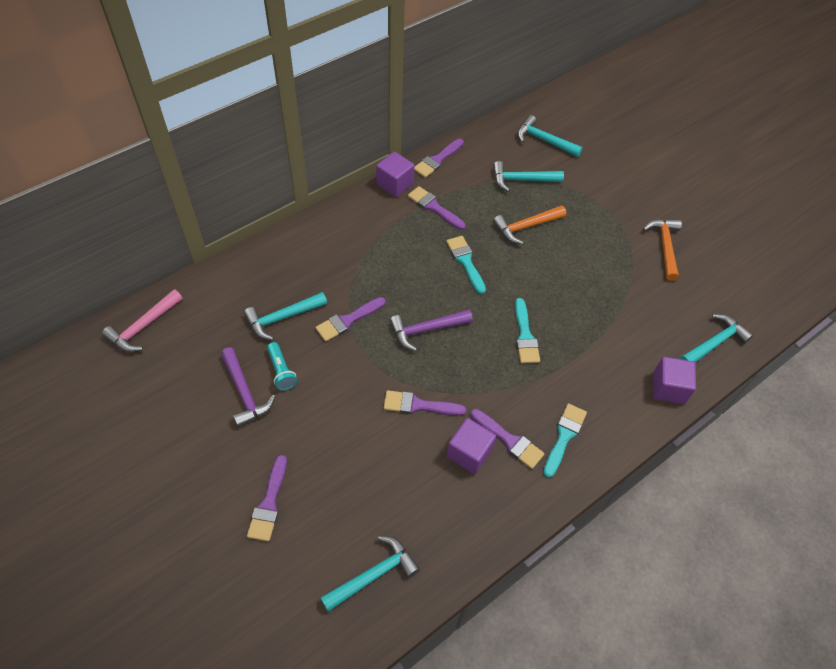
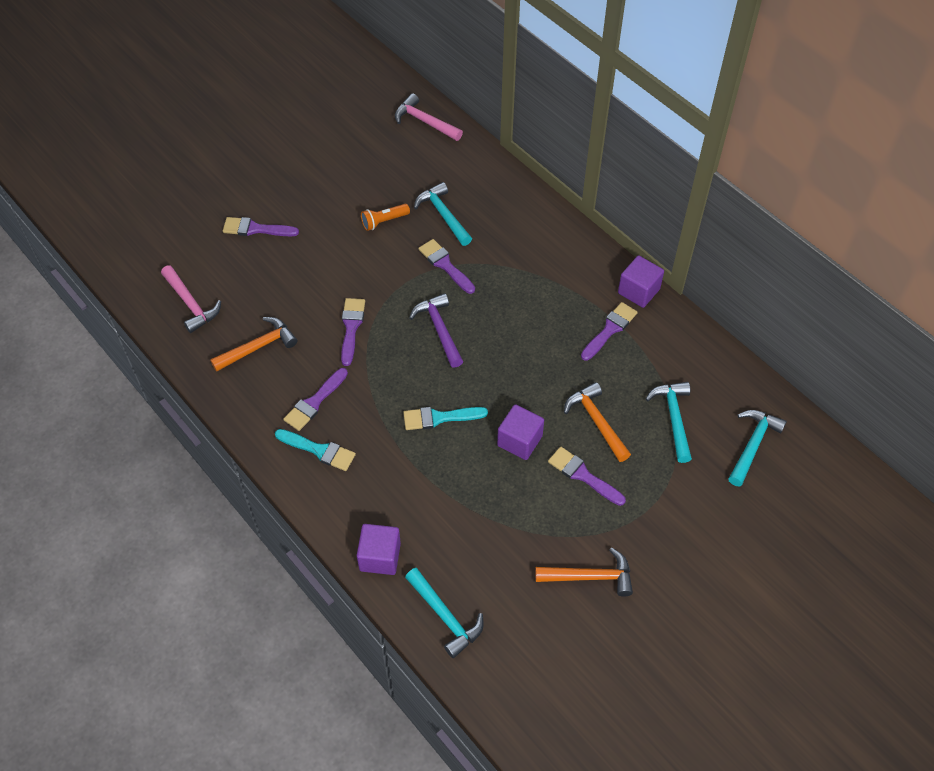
camera: 90 degrees right, 0 degrees up
(244, 392) = (360, 199): purple hammer -> none
(281, 371) = (384, 221): turquoise flashlight -> orange flashlight
(373, 575) = (191, 304): turquoise hammer -> pink hammer
(437, 160) = (687, 330): purple brush -> purple brush (583, 475)
(439, 496) = (258, 347): none -> orange hammer
(465, 262) = (534, 362): turquoise brush -> none
(469, 453) = (301, 369): purple cube -> purple cube (519, 441)

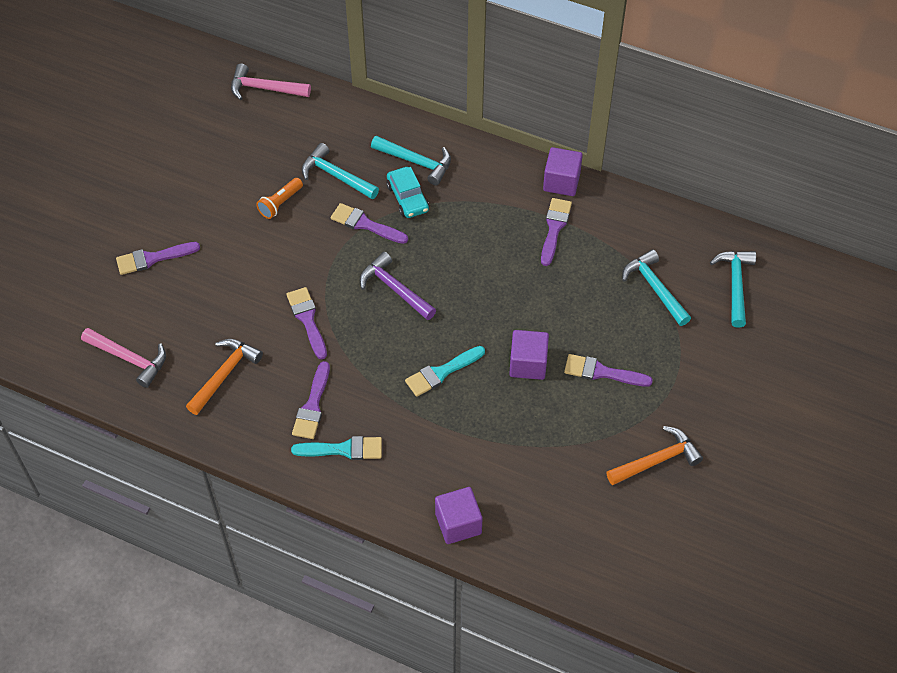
camera: 25 degrees left, 0 degrees up
(445, 616) = (548, 551): turquoise hammer -> turquoise hammer (416, 162)
(494, 256) = (408, 198): none -> turquoise car
(596, 422) = (588, 318): orange hammer -> none

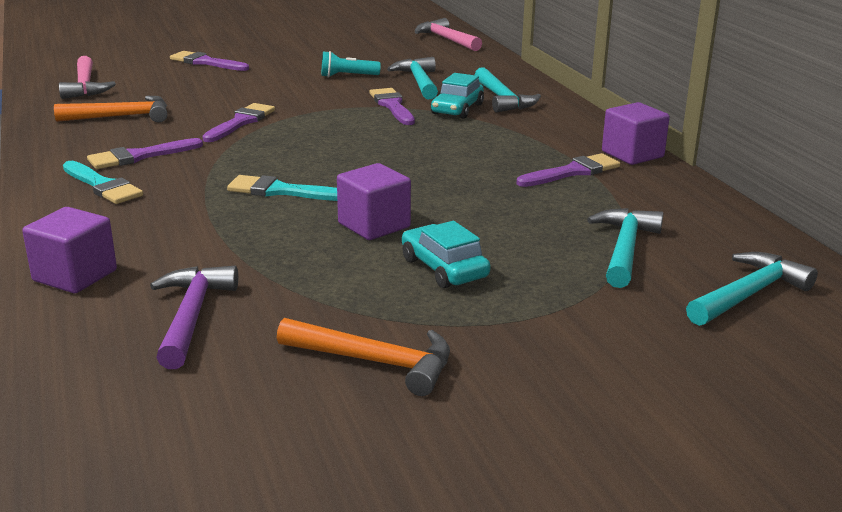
camera: 45 degrees right, 30 degrees down
(280, 203) = (347, 76): orange flashlight -> turquoise flashlight
(395, 289) = (344, 139): purple hammer -> purple hammer (191, 316)
(602, 372) = (444, 268): purple brush -> turquoise car

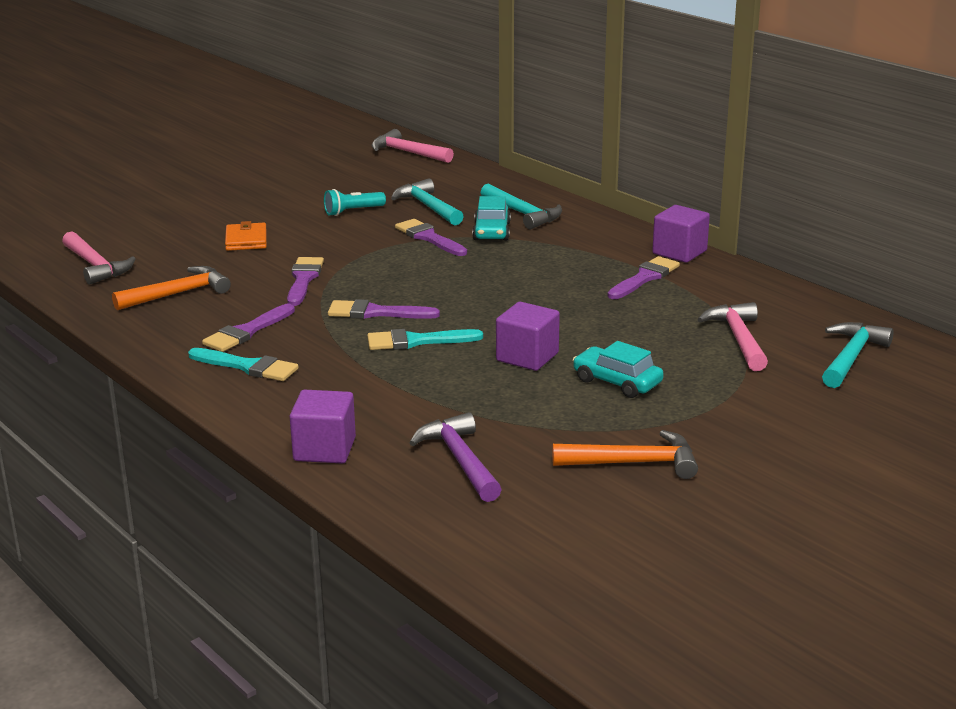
camera: 20 degrees left, 0 degrees up
(206, 62) = (190, 217): purple brush -> purple brush (376, 313)
(230, 85) = (246, 240): none -> orange wallet
(624, 249) = (738, 339): turquoise hammer -> pink hammer

